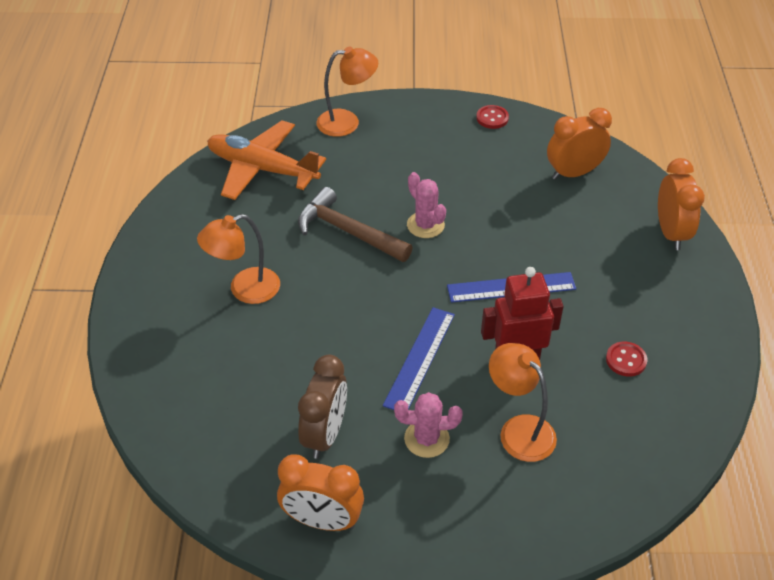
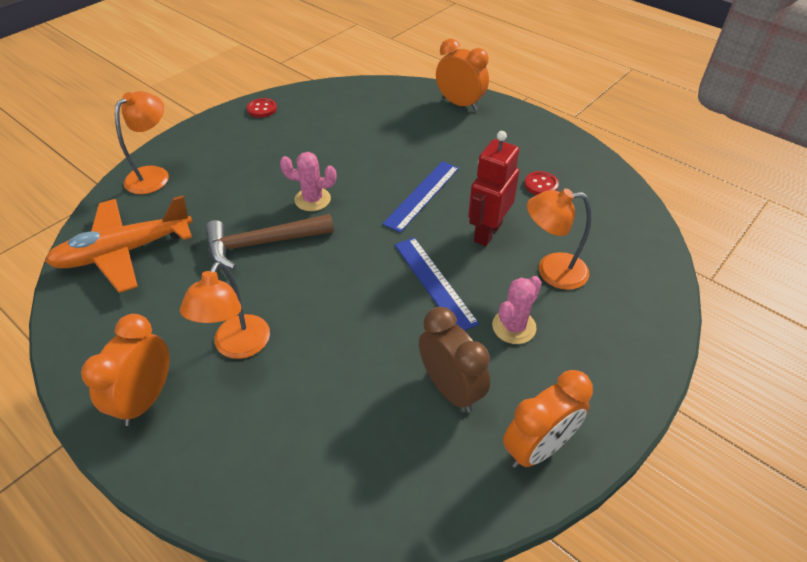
camera: 50 degrees left, 0 degrees up
(573, 173) = (360, 108): orange clock -> orange clock (146, 399)

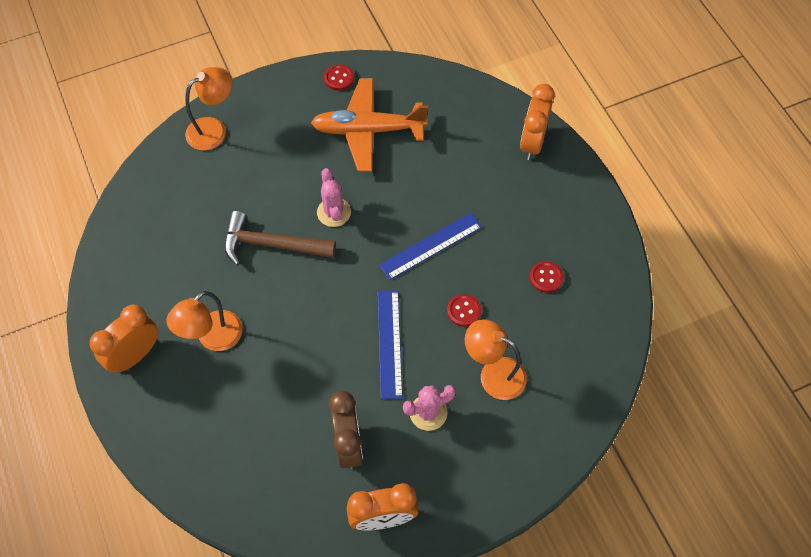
camera: 25 degrees right, 15 degrees up
(124, 252) = (163, 209): orange plane -> orange plane (368, 130)
(312, 199) = (334, 212): pink cactus -> pink cactus turned 45 degrees clockwise
(460, 104) = (532, 143): orange clock -> orange clock turned 135 degrees counterclockwise
(487, 232) = (463, 311): red robot -> red button

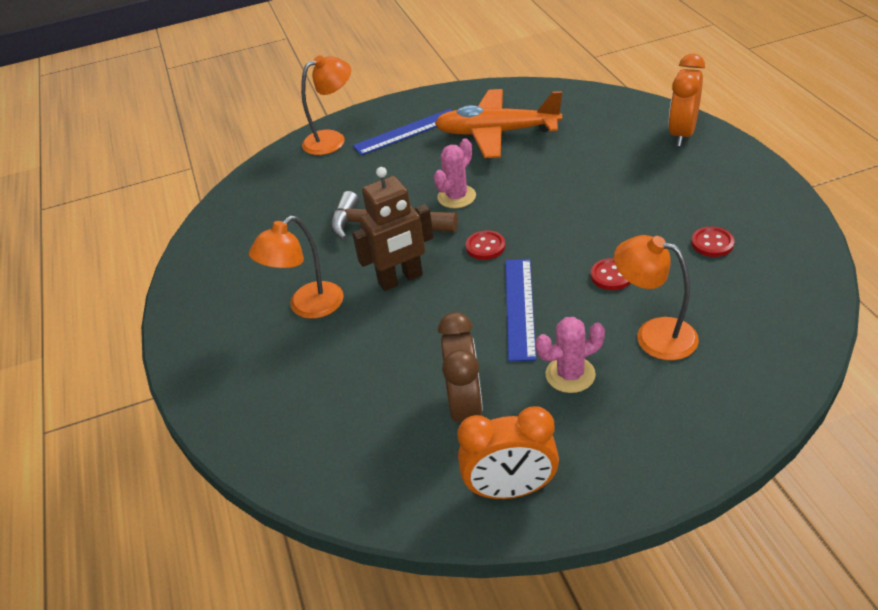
camera: 10 degrees right, 20 degrees down
(135, 355) = (215, 324): orange clock -> none
(290, 309) = (400, 279): none -> brown robot
(334, 212) = (456, 197): pink cactus -> pink cactus turned 45 degrees clockwise
(339, 78) = (466, 97): red button -> red button (485, 246)
(430, 246) = (568, 220): blue ruler -> blue ruler (406, 132)

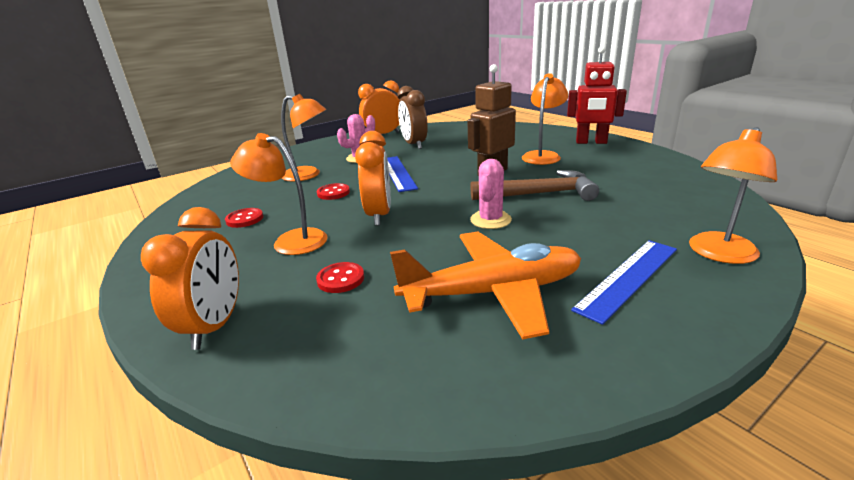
camera: 160 degrees right, 15 degrees down
(210, 331) = (591, 142): none -> red robot
(485, 246) = (439, 194): red button -> red button (340, 279)
(559, 222) = (379, 215): none -> orange clock
(648, 201) = (290, 241): none -> orange lamp

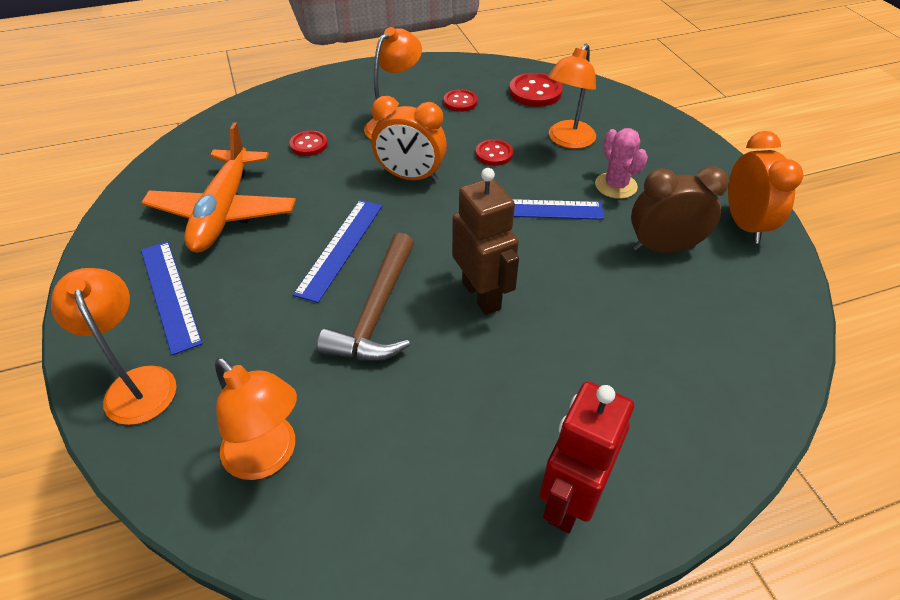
camera: 105 degrees right, 20 degrees up
(215, 326) = (297, 96): orange clock -> none
(230, 194) = (535, 92): none -> red button
(490, 220) = (341, 248): pink cactus -> blue ruler
(543, 156) = (524, 383): orange lamp -> orange lamp (268, 457)

